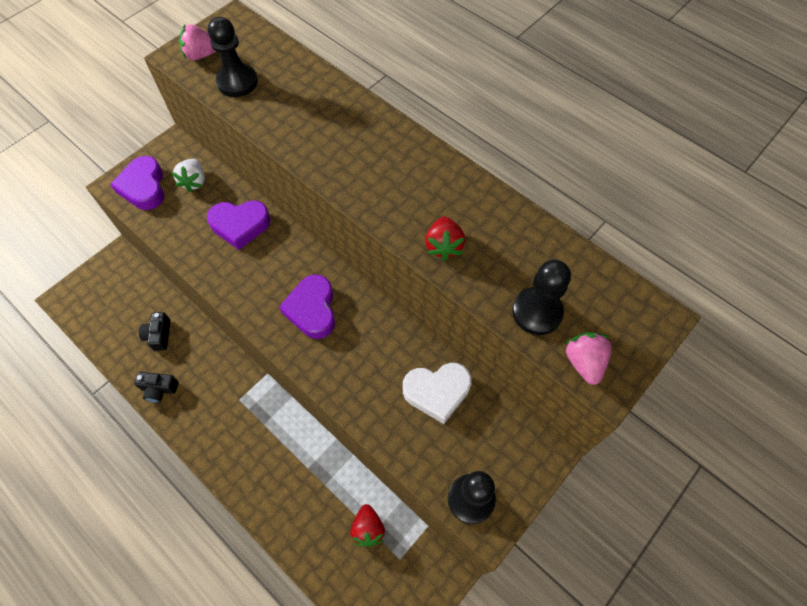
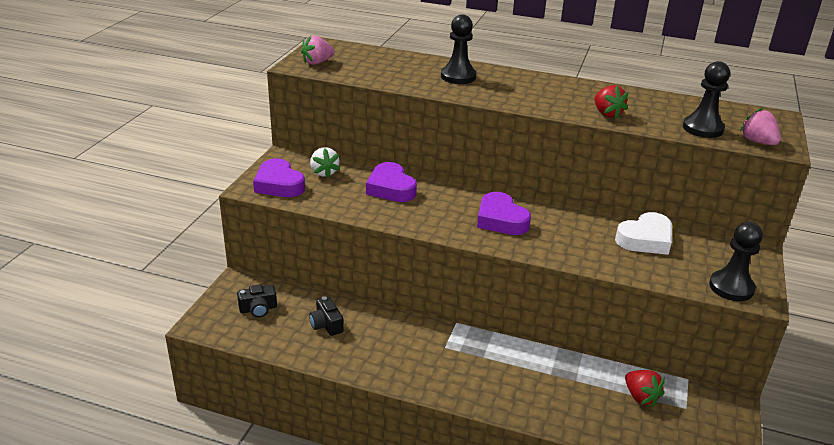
camera: 25 degrees left, 30 degrees down
(159, 389) = (358, 361): black camera -> black camera (258, 309)
(237, 82) = (362, 70): black pawn -> black pawn (458, 77)
(240, 225) = (391, 188): purple heart -> purple heart turned 90 degrees clockwise

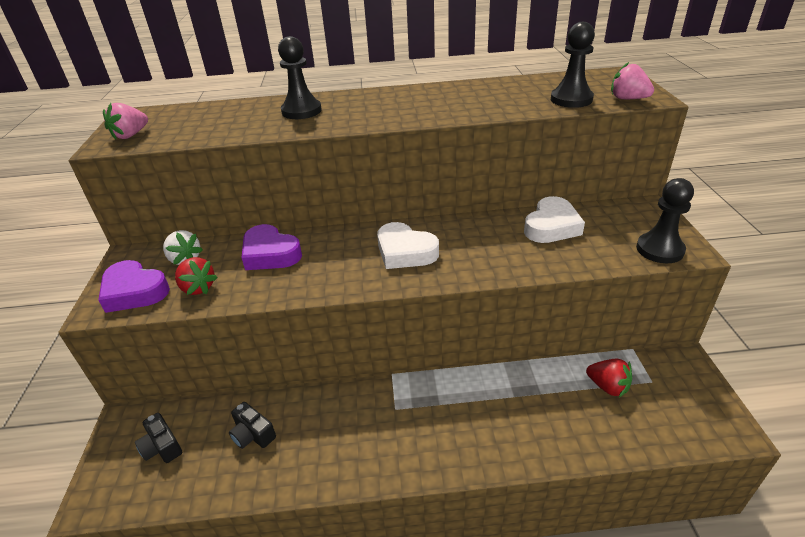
camera: 20 degrees left, 5 degrees up
(258, 309) = (162, 447): black camera -> black camera turned 90 degrees clockwise
(501, 220) = (405, 252): purple heart -> white heart
(607, 114) = (475, 109): red strawberry -> red strawberry (198, 288)

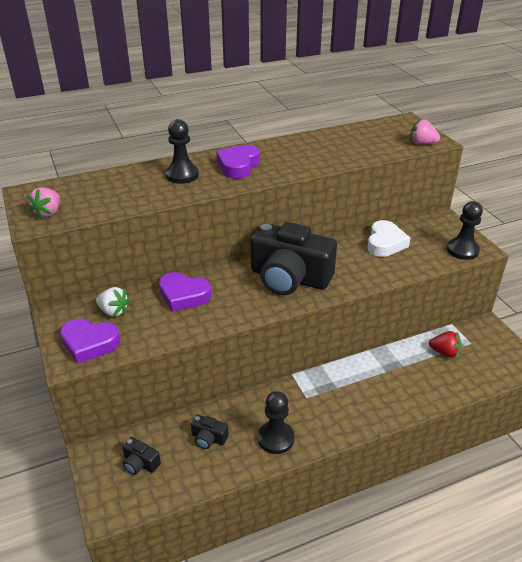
camera: 20 degrees left, 0 degrees up
(198, 288) = (142, 331): red strawberry -> none
(372, 106) = (238, 166): none -> purple heart
(405, 252) = (289, 278): white heart -> black camera
(571, 99) = (384, 147): black pawn -> black pawn (276, 438)

